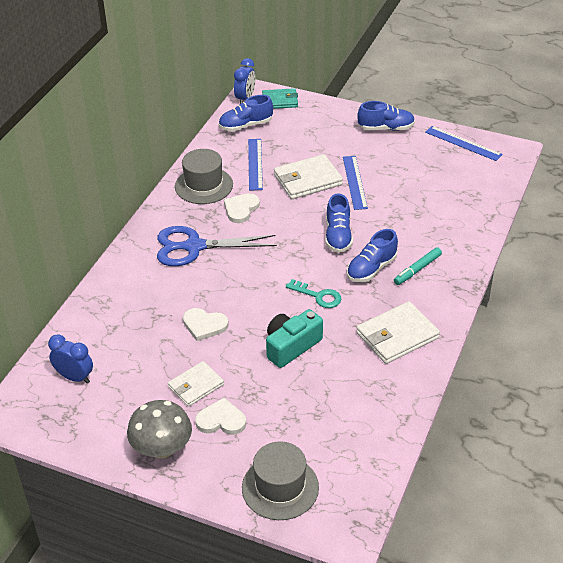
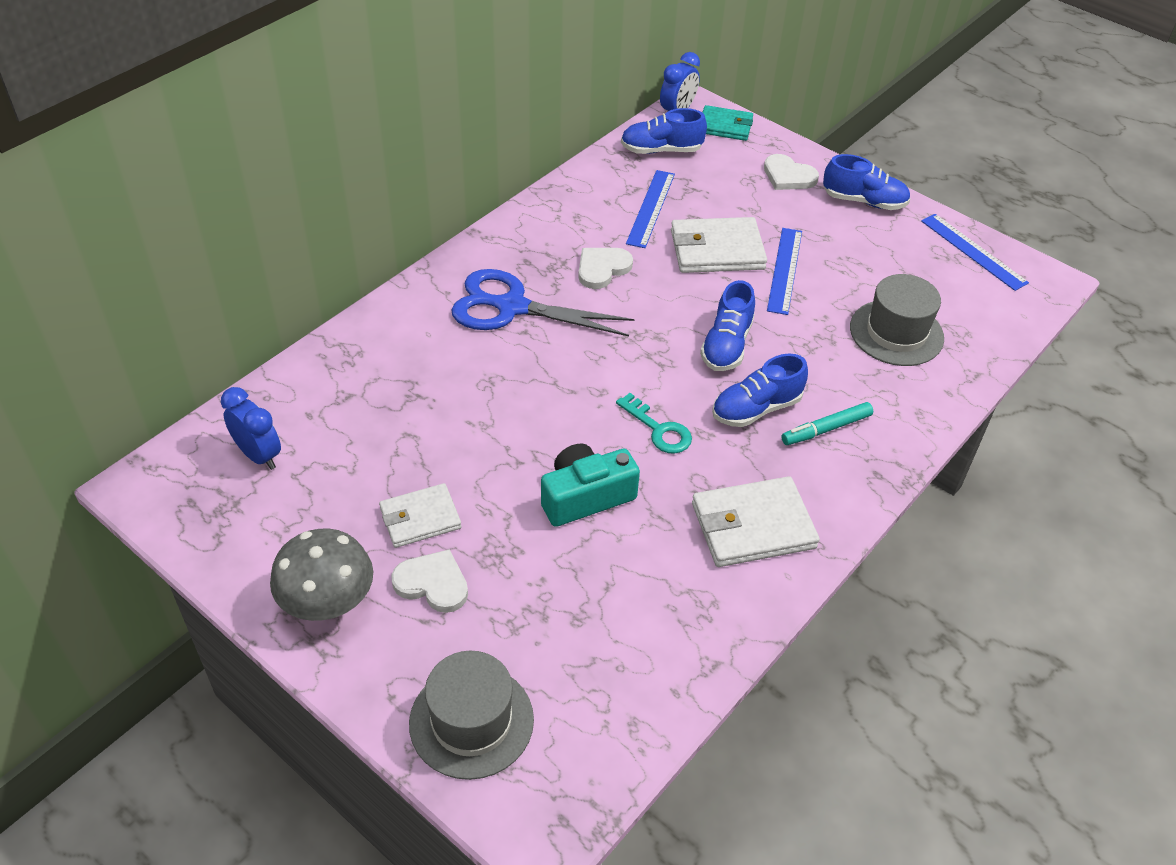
camera: 15 degrees right, 5 degrees up
(204, 185) = (565, 221): grey hat -> grey hat (896, 333)
(204, 325) = (474, 428): white heart -> white heart (788, 176)

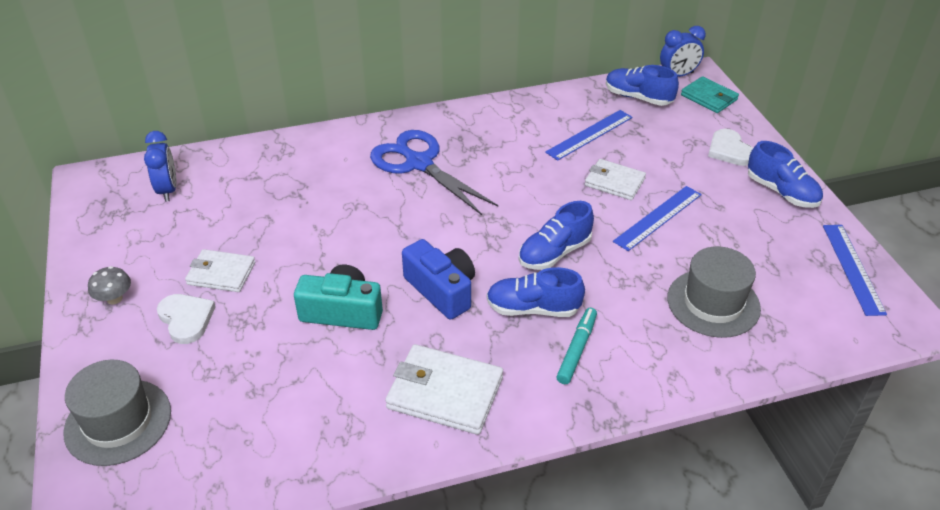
camera: 35 degrees right, 5 degrees down
(328, 602) = (114, 298): grey mushroom -> grey mushroom, size x0.52
(602, 269) = (510, 162): white heart -> none
(659, 429) = (442, 290): turquoise key -> blue camera
(716, 250) = (614, 182): white wallet -> white wallet, size x0.65
(826, 429) = (577, 349): turquoise marker -> turquoise marker turned 105 degrees clockwise

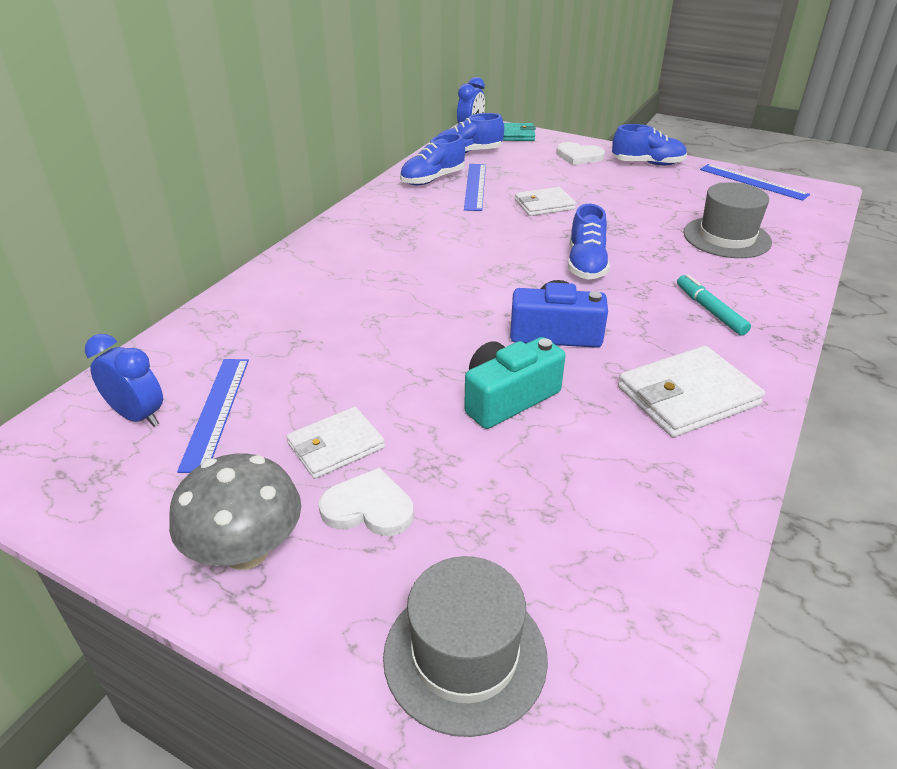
camera: 45 degrees left, 5 degrees down
(114, 298) = (246, 550): grey mushroom -> grey mushroom, size x1.91
(418, 163) = (376, 263): blue scissors -> none
(533, 308) = (638, 305): blue shoe -> blue shoe (432, 179)
(658, 217) = (608, 210): blue ruler -> blue ruler (216, 411)

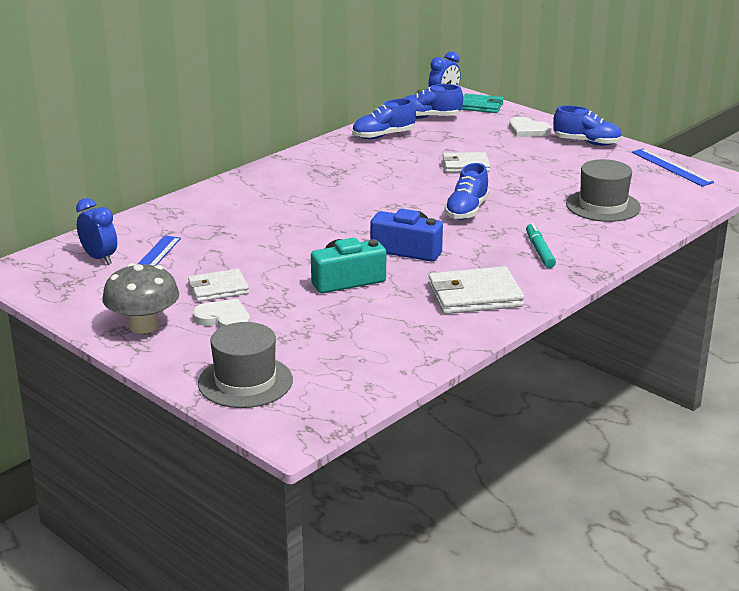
camera: 15 degrees right, 10 degrees down
(475, 186) = (416, 145): blue ruler -> none

